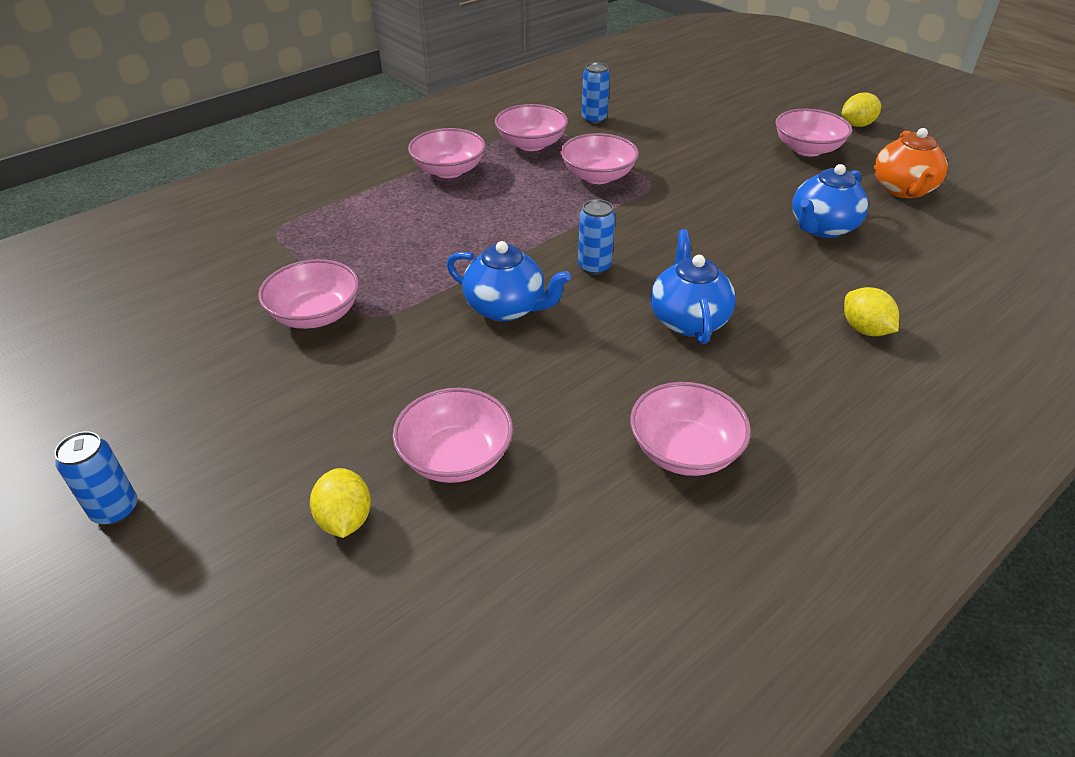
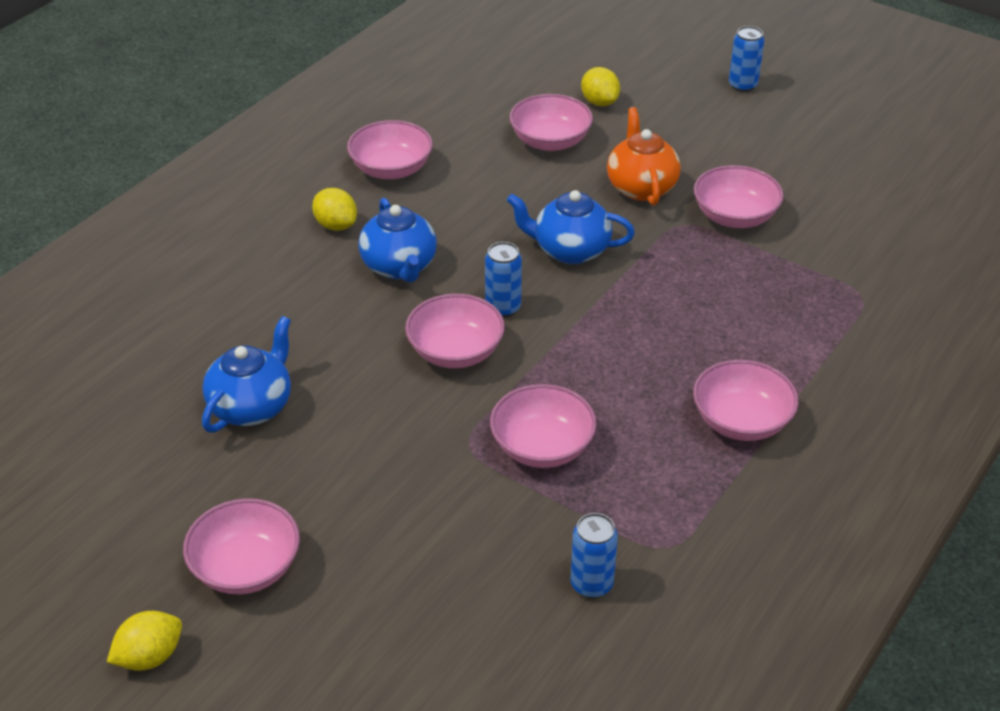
camera: 165 degrees right, 0 degrees up
(531, 144) = (661, 498): pink bowl -> pink bowl (455, 351)
(864, 329) = (235, 284): yellow lemon -> yellow lemon (336, 225)
(903, 190) = (128, 497): orange teapot -> orange teapot (641, 187)

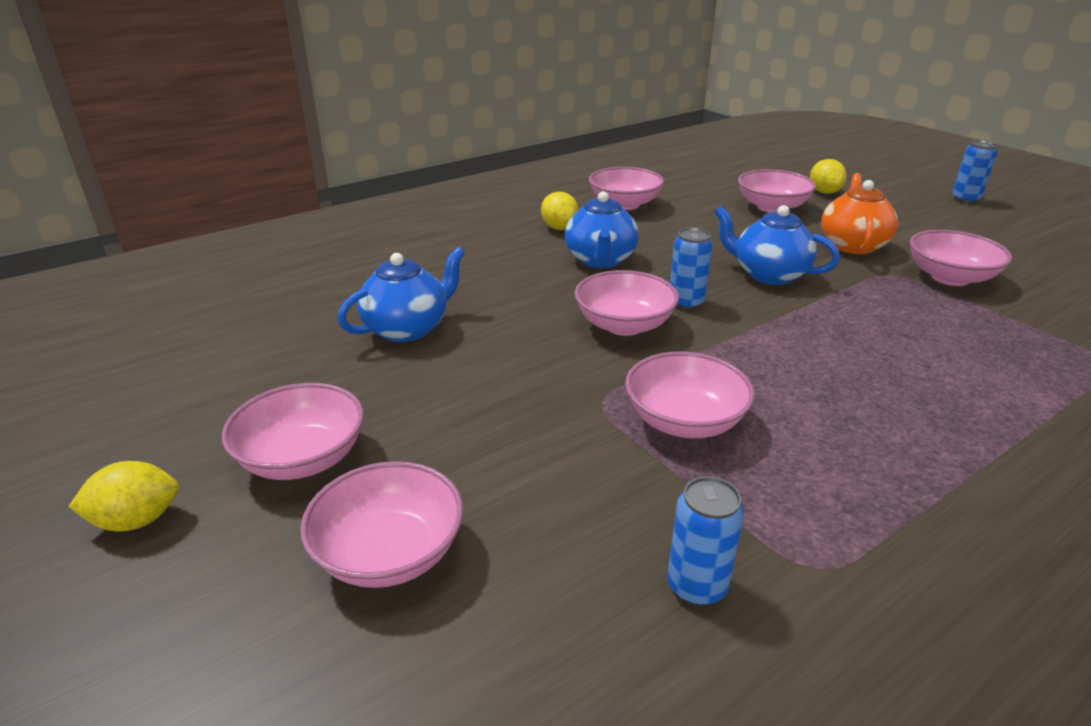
camera: 20 degrees right, 10 degrees down
(741, 421) = (942, 448): pink bowl -> pink bowl (389, 553)

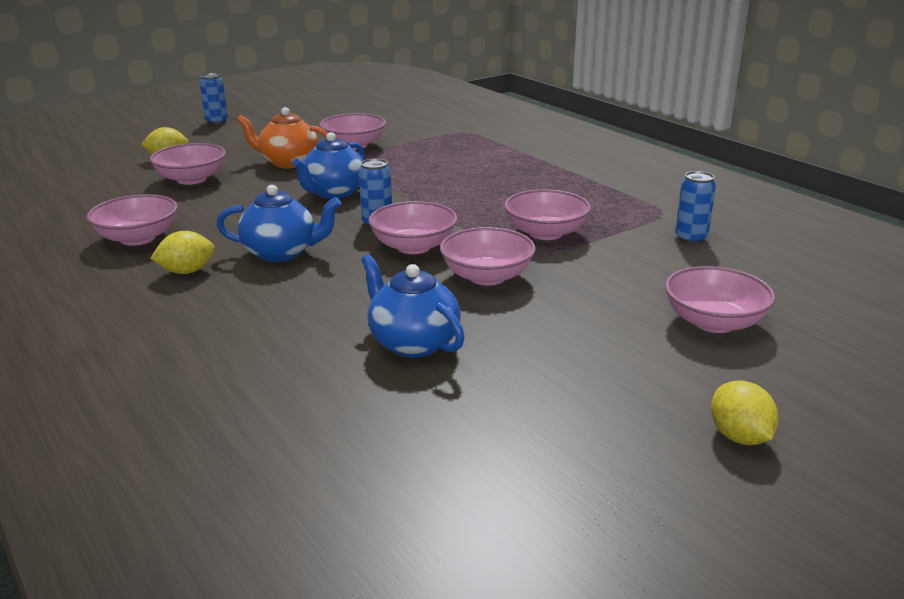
camera: 90 degrees left, 5 degrees down
(302, 458) = (632, 370): pink bowl -> pink bowl (487, 276)

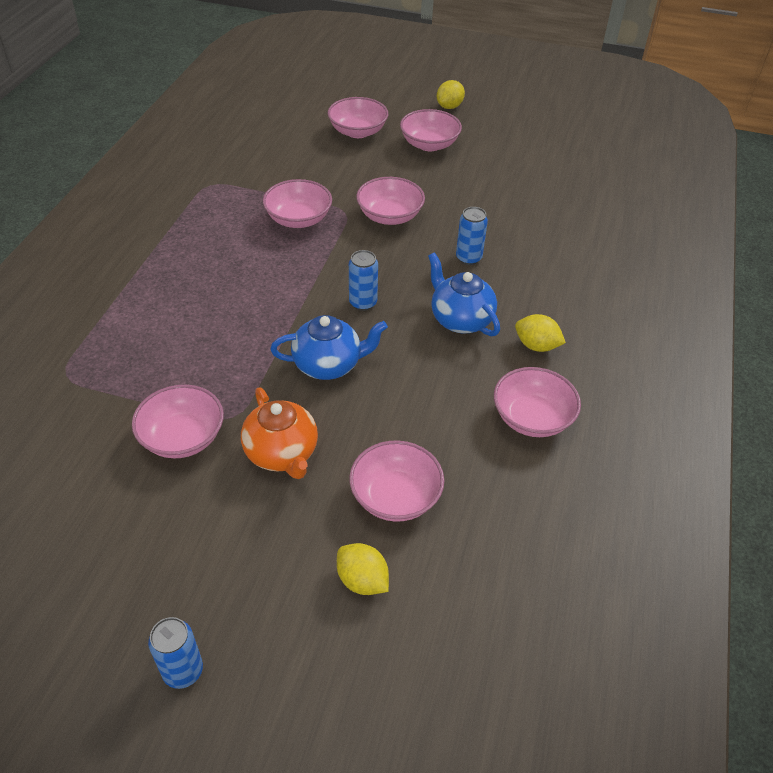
camera: 130 degrees left, 20 degrees up
(413, 246) = (382, 264): pink bowl -> pink bowl (429, 144)
(413, 343) = (490, 208): blue teapot -> none
(691, 238) = (249, 163): blue can -> blue can (468, 258)

